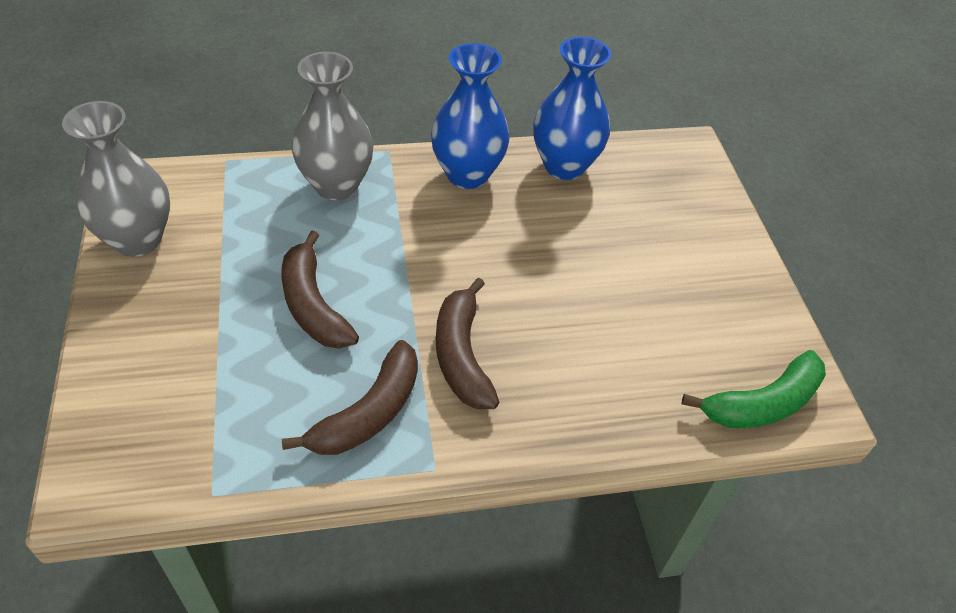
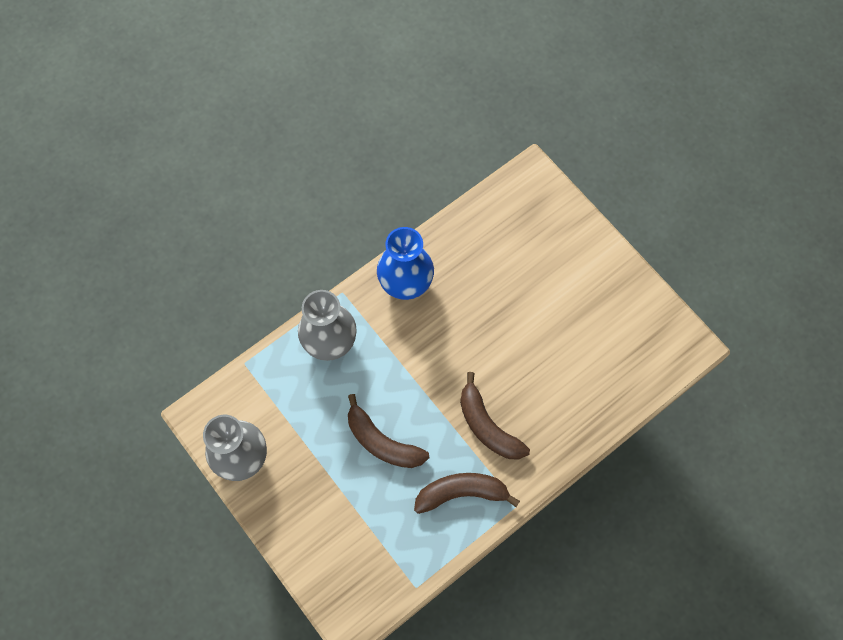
camera: 25 degrees left, 20 degrees up
(369, 413) = (461, 493): brown banana -> brown banana turned 105 degrees counterclockwise
(564, 166) = (461, 240): blue vase -> none
(762, 404) = (662, 362): green banana -> none

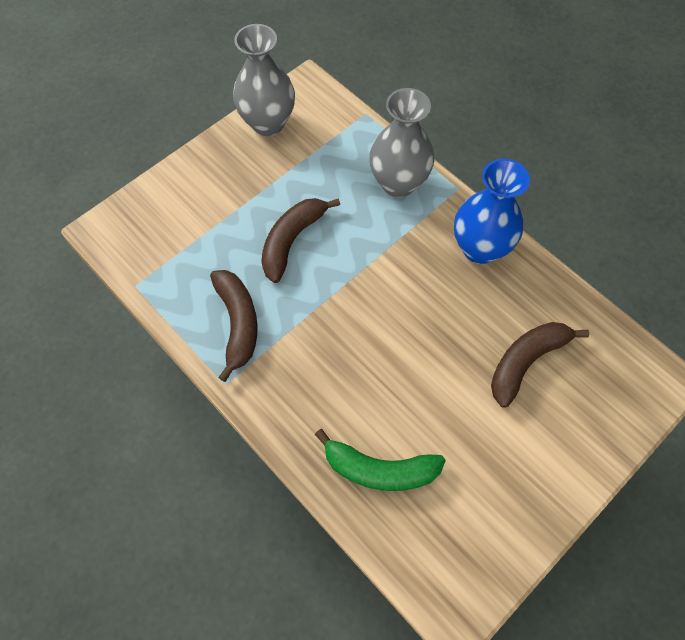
camera: 85 degrees right, 5 degrees down
(487, 426) = (318, 346): brown banana -> brown banana (526, 361)
(593, 387) = (379, 469): none -> green banana

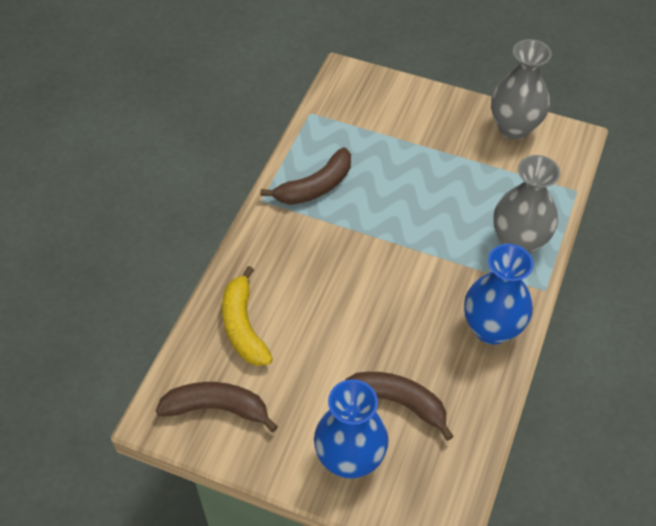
camera: 65 degrees right, 10 degrees down
(292, 241) = (410, 190): brown banana -> brown banana (217, 408)
(379, 469) = (243, 326): green banana -> yellow banana
(570, 429) = (350, 458): none -> blue vase

